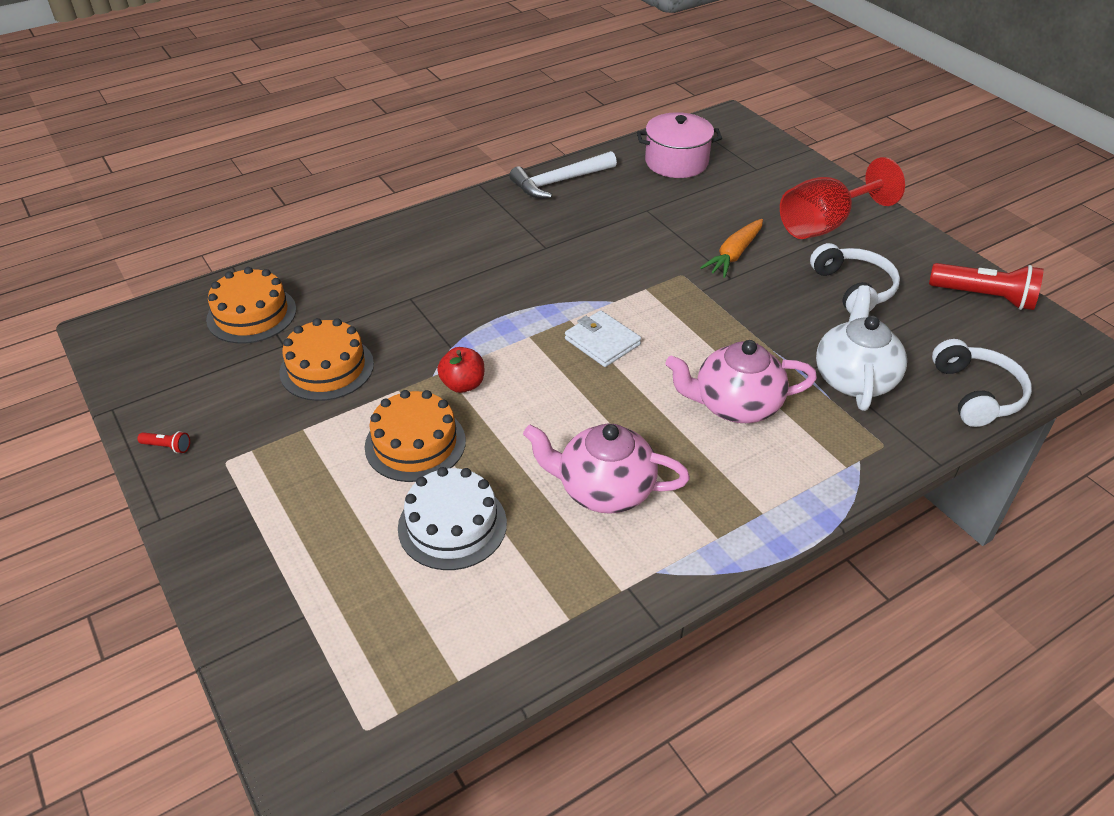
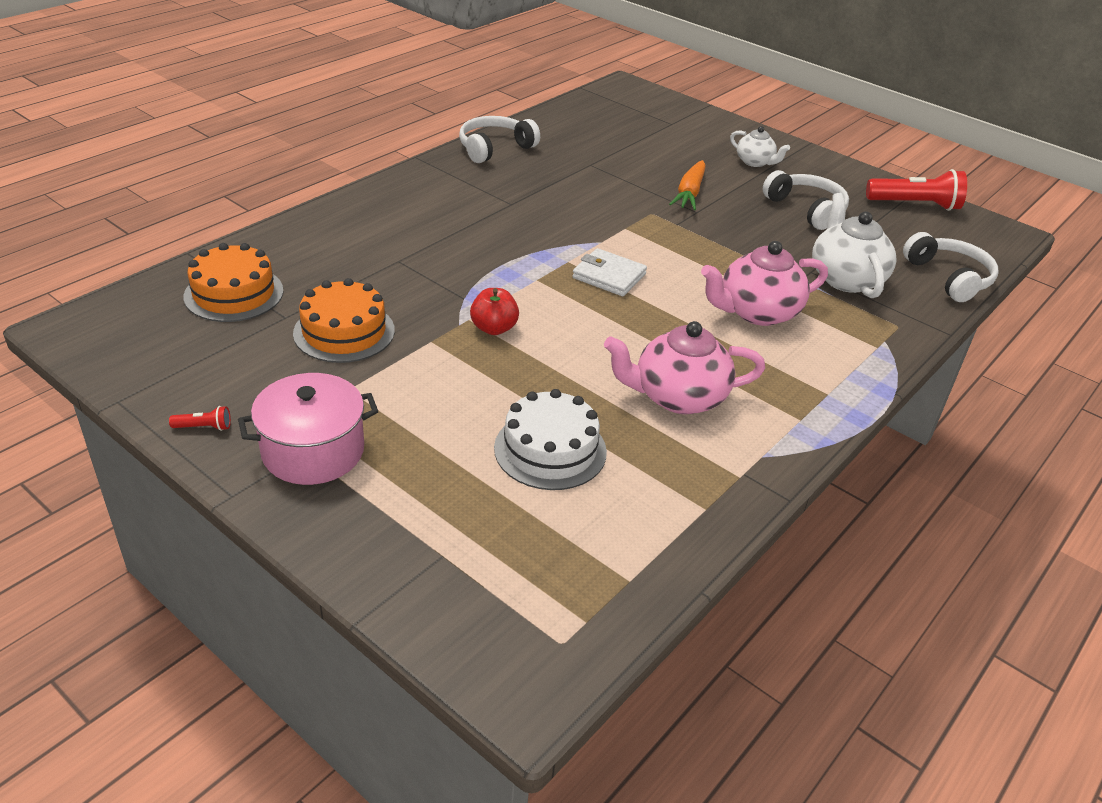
camera: 20 degrees left, 5 degrees down
(415, 443) = (474, 385): orange cake -> none
(559, 182) = (494, 148): white hammer -> white headphones
(676, 162) = (596, 123): pink pot -> pink pot (313, 451)
(825, 224) = (755, 162): red goblet -> white teapot

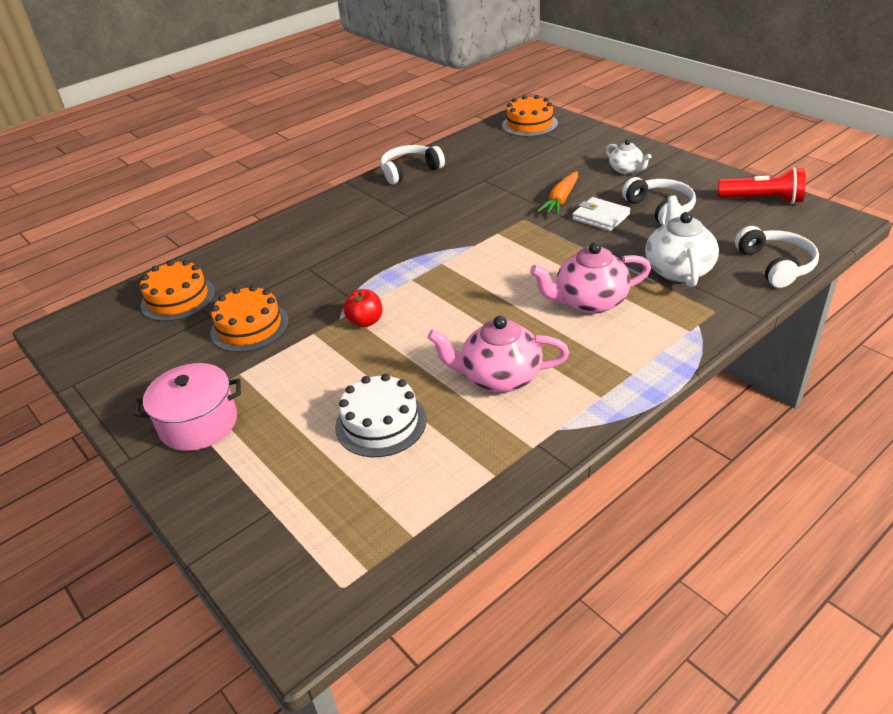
camera: 15 degrees right, 0 degrees up
(204, 427) = (126, 404): red flashlight -> none
(609, 276) = (471, 274): white wallet -> white wallet (600, 217)
(626, 101) = (529, 124): none -> orange cake

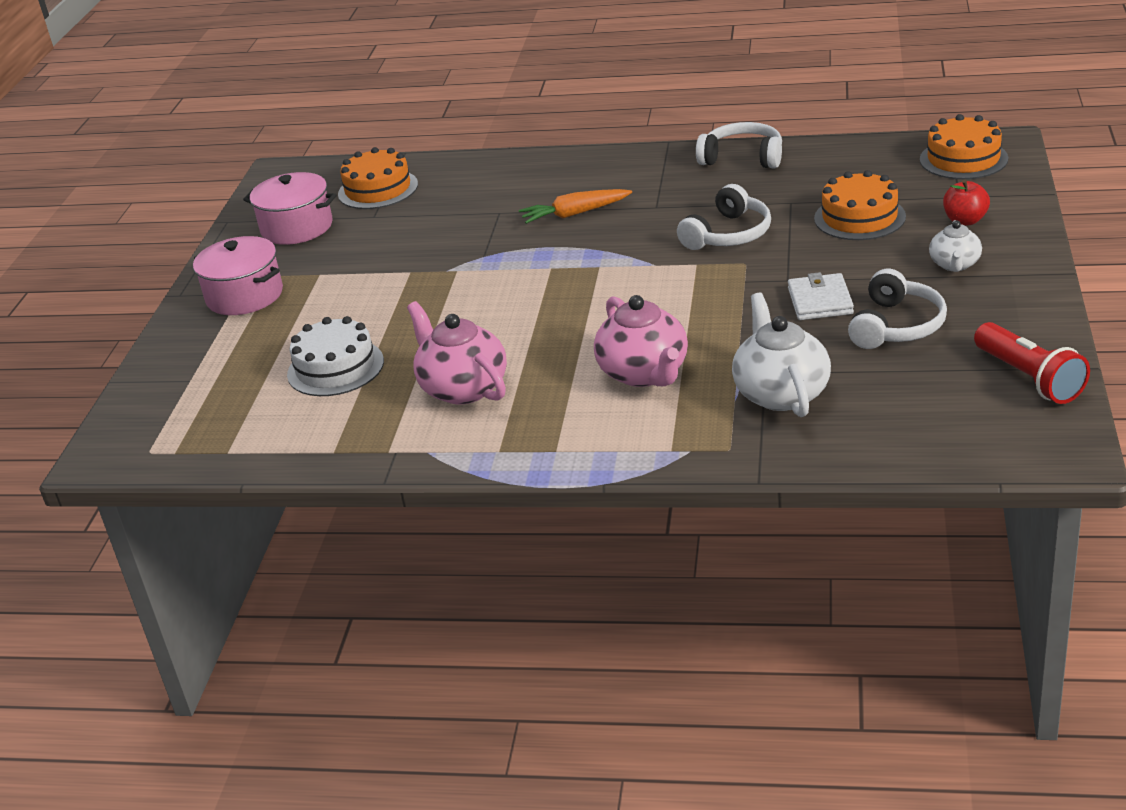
camera: 50 degrees right, 5 degrees down
(153, 355) = (297, 227): none -> pink pot
(249, 327) = (382, 241): orange cake -> orange cake (859, 217)
(365, 321) = (458, 284): red apple -> red apple (965, 220)
(561, 200) = (819, 262): orange carrot -> orange carrot (575, 214)
(589, 302) = (644, 373): pink teapot -> pink teapot turned 150 degrees counterclockwise
(678, 269) = (781, 393): white teapot -> white teapot turned 60 degrees counterclockwise
(776, 265) = (883, 448): white headphones -> white headphones (728, 234)

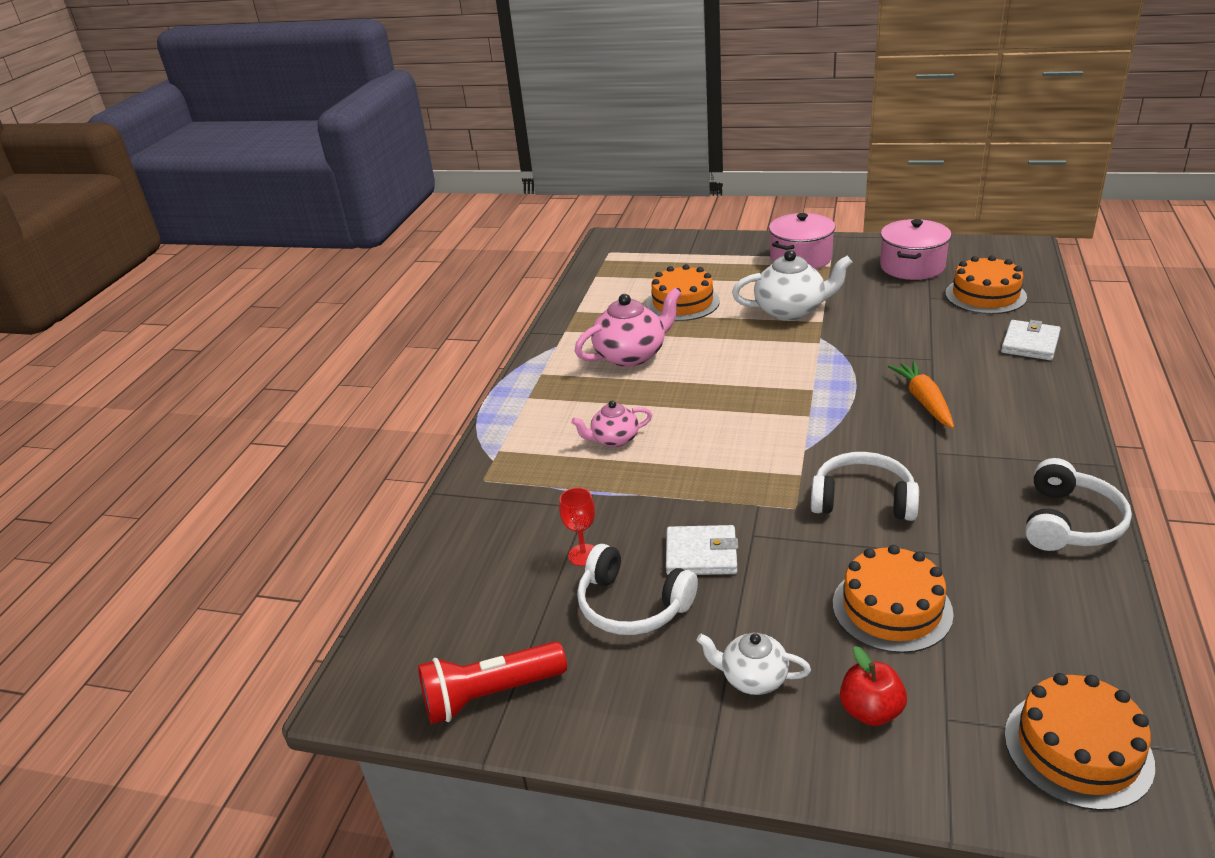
camera: 95 degrees right, 0 degrees up
(335, 368) = (682, 303): white cake -> orange cake
(479, 169) = (1030, 343): none -> white wallet
(644, 373) = (614, 439): pink teapot -> pink teapot, size x0.58
(728, 234) = (863, 500): white headphones -> white headphones turned 150 degrees clockwise
(781, 393) = (548, 514): white teapot -> white teapot (791, 311)
(838, 362) = (583, 555): none -> red goblet

